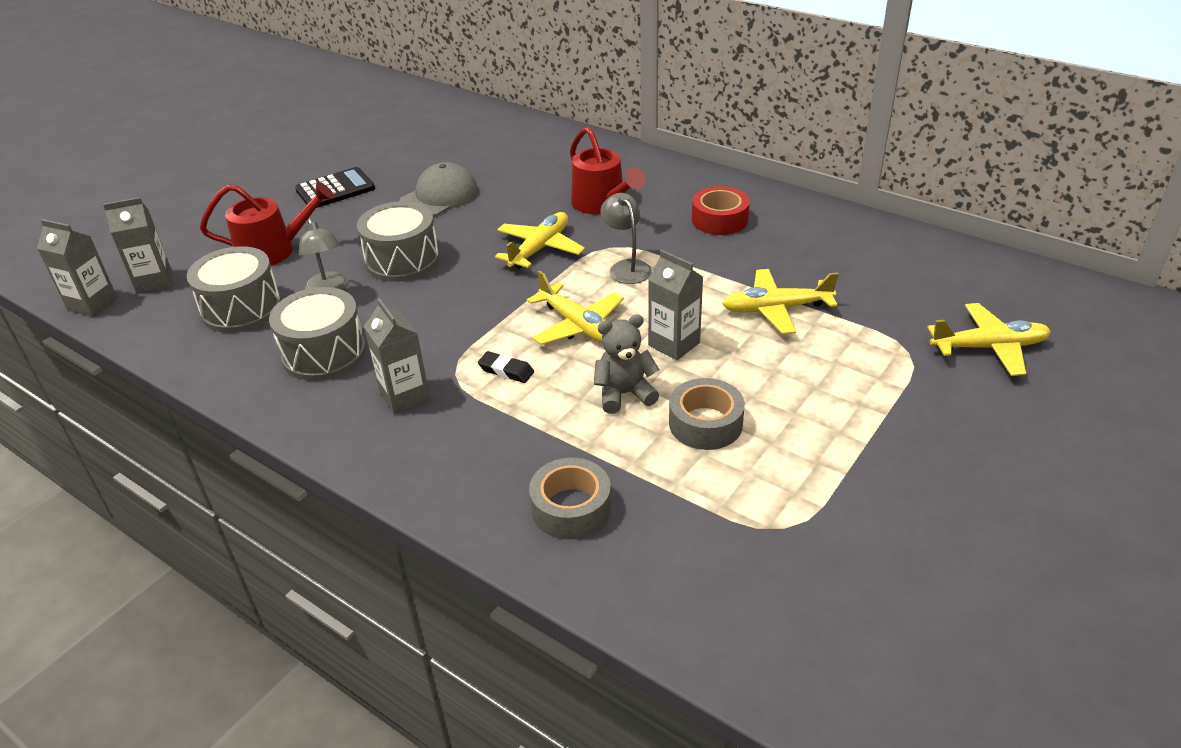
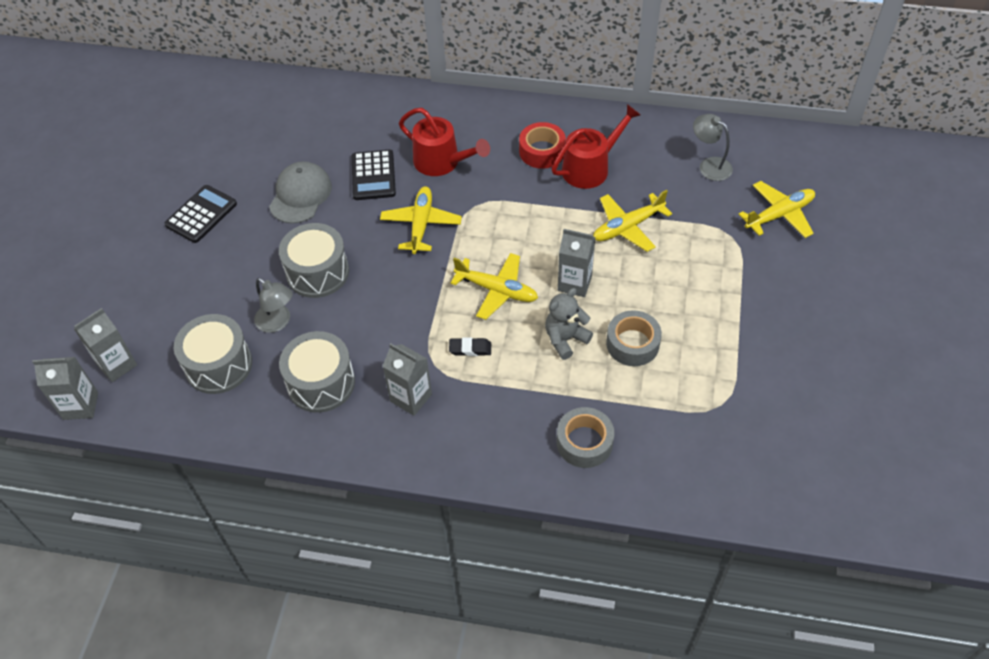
camera: 25 degrees left, 15 degrees up
(273, 250) = (198, 298): red watering can -> red watering can (590, 168)
(523, 198) = (373, 175): none -> black calculator
(626, 267) = (499, 222): grey lamp -> grey lamp (709, 165)

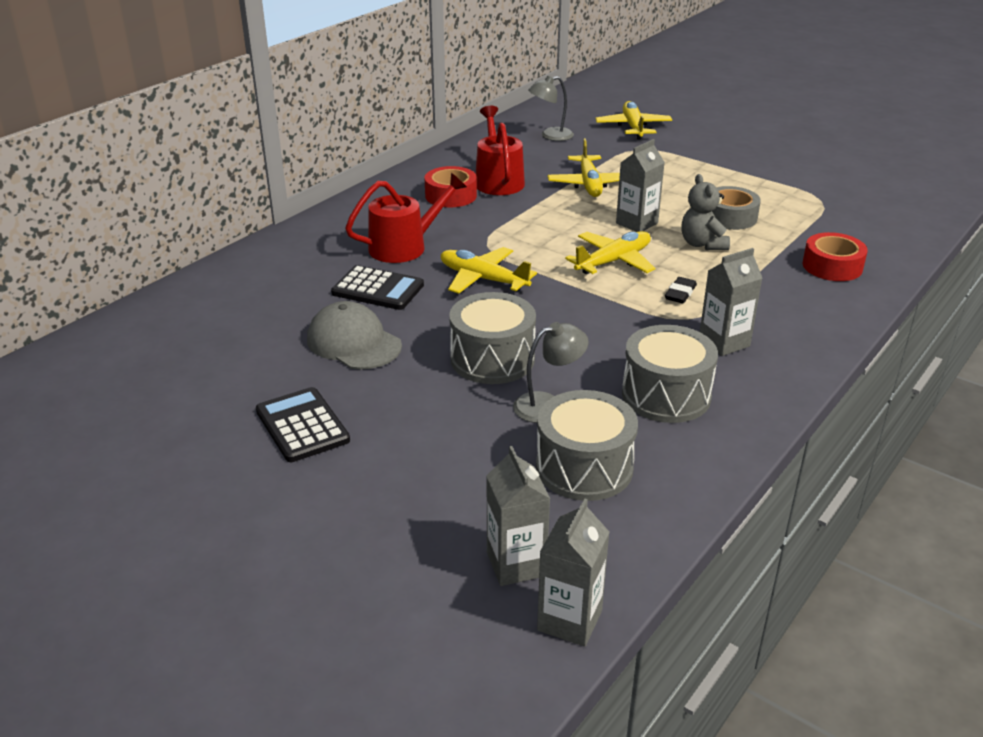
camera: 65 degrees left, 20 degrees down
(584, 442) = (832, 266): grey tape -> red tape

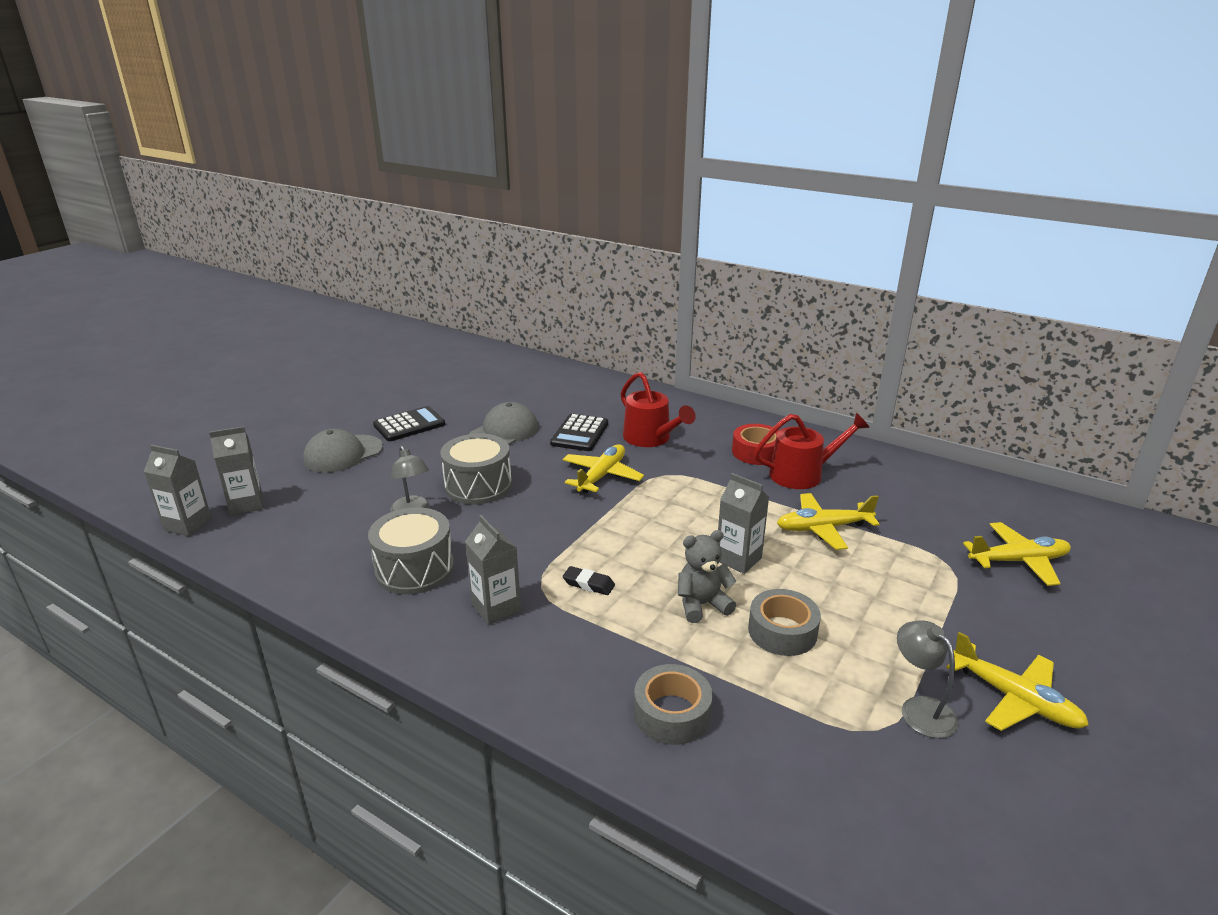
camera: 85 degrees right, 5 degrees down
(378, 483) = (343, 454): none -> grey cap
(550, 136) = (941, 501): grey lamp -> grey lamp (920, 708)
(584, 467) = (332, 528): grey drum -> none
(613, 261) = (648, 543): yellow plane -> yellow plane (1015, 699)
(832, 266) = (672, 713): red tape -> grey tape

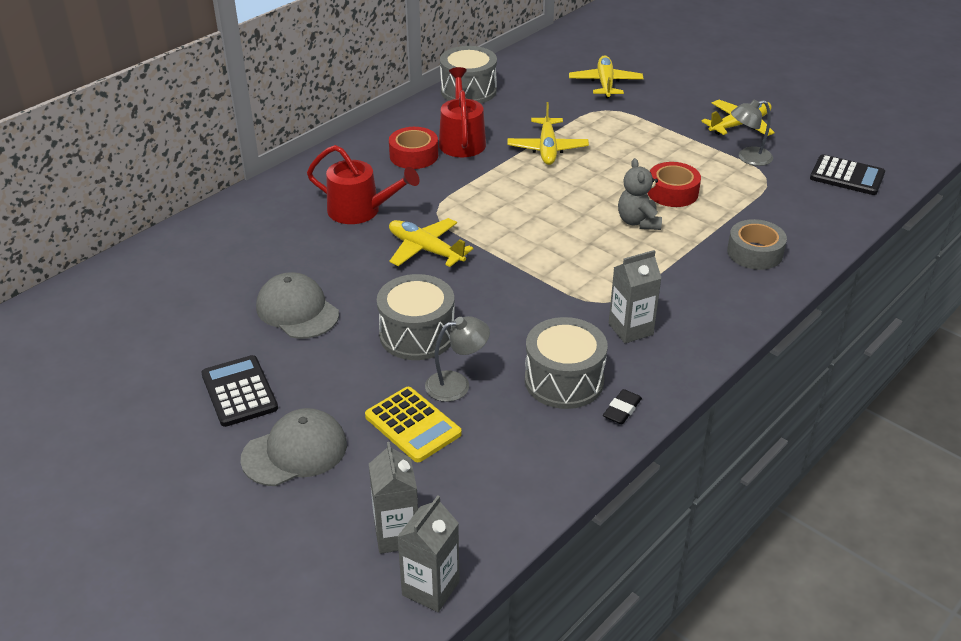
camera: 80 degrees left, 10 degrees up
(343, 454) = (295, 451): grey cap -> grey cap turned 90 degrees counterclockwise
(364, 497) = (413, 425): none -> yellow calculator
(580, 433) = (328, 255): black calculator -> black calculator (847, 176)
(588, 584) = (603, 275): black eraser -> black eraser (622, 410)
(650, 438) = (360, 211): red watering can -> red watering can turned 45 degrees clockwise
(738, 559) = (582, 195): grey carton -> none
(782, 631) = (672, 192): grey tape -> red tape
(908, 467) = (468, 91): none -> grey drum

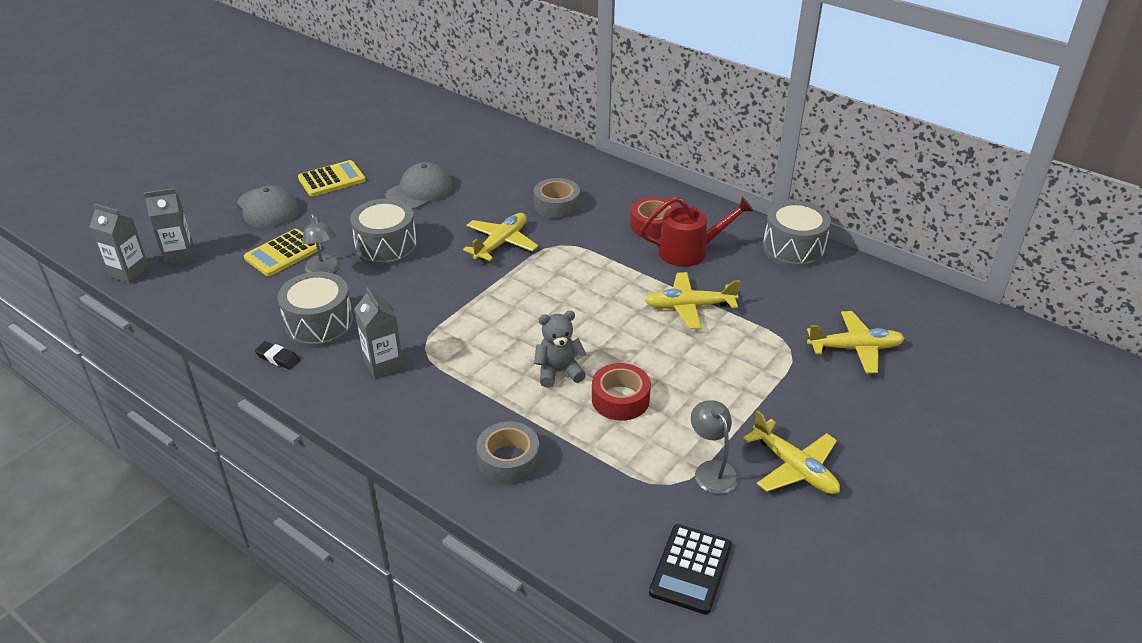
camera: 85 degrees right, 0 degrees up
(239, 391) = (332, 179): black calculator -> yellow calculator
(360, 211) = (557, 205): red watering can -> grey tape

